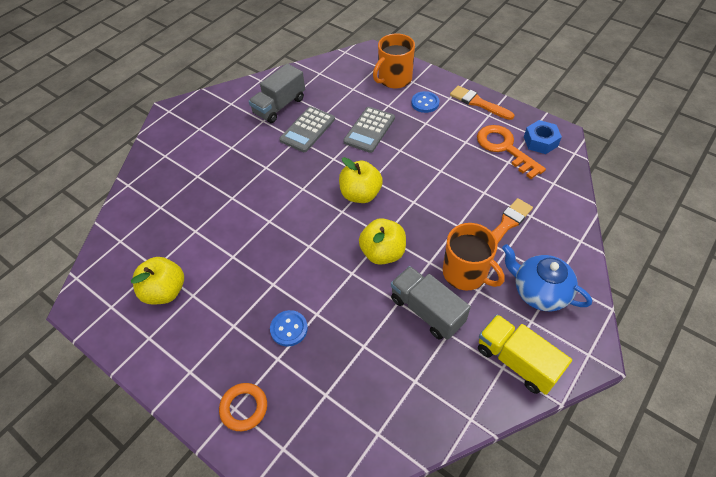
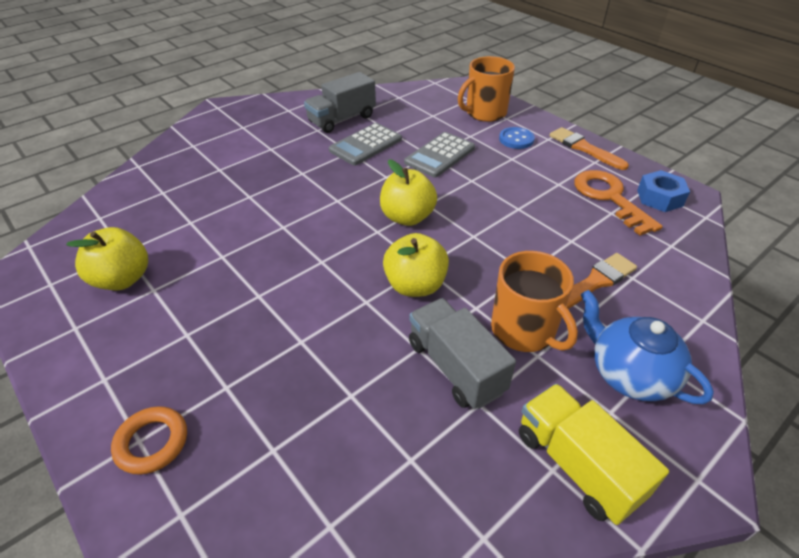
camera: 10 degrees right, 10 degrees down
(289, 329) = (257, 352): blue button -> none

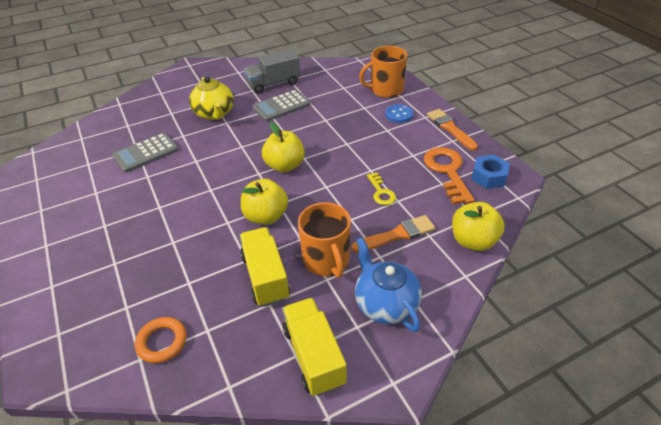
camera: 15 degrees right, 0 degrees up
(122, 279) = (80, 182): yellow apple -> yellow apple (473, 241)
(152, 443) = (58, 289): orange ring -> orange ring (162, 342)
(281, 163) = (214, 113): none -> yellow teapot
(440, 155) = (332, 121): grey calculator -> grey calculator (146, 153)
(455, 367) = (265, 277): grey truck -> yellow truck
(545, 233) = (381, 192): none -> yellow key

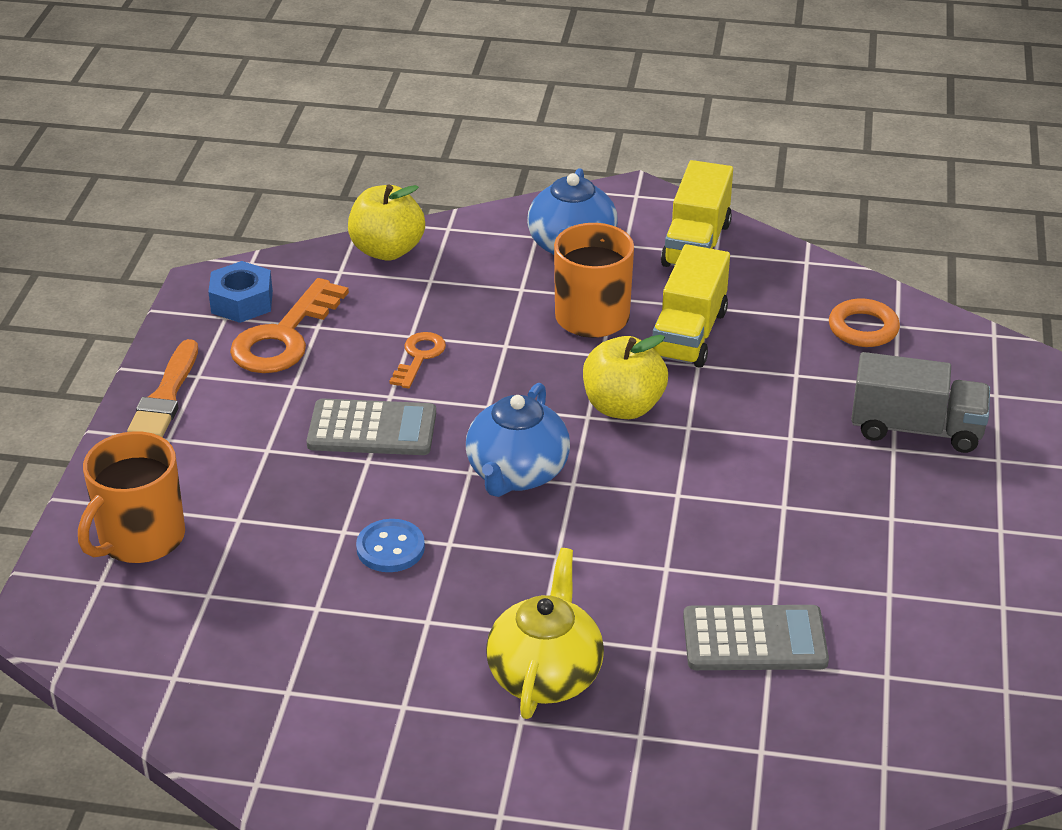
camera: 145 degrees left, 5 degrees down
(273, 83) = (336, 698): grey truck -> grey truck (916, 429)
(281, 106) = (389, 615): grey calculator -> grey calculator (372, 429)
(285, 166) = (517, 473): yellow apple -> blue teapot
(381, 192) = (419, 357): yellow key -> orange key
(385, 90) = (140, 538): orange mug -> orange mug turned 105 degrees clockwise
(397, 235) = (469, 299): orange brush -> none
(399, 115) = (203, 468): blue button -> blue button (390, 548)

